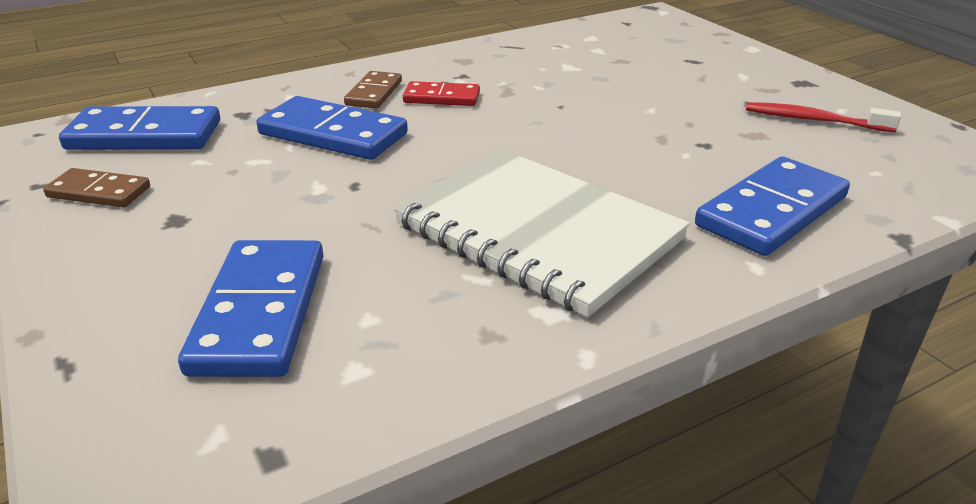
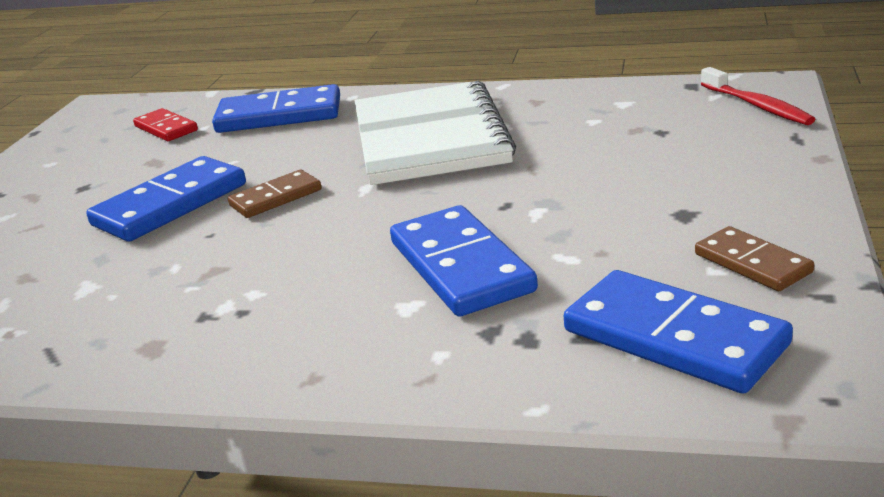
camera: 135 degrees left, 5 degrees down
(260, 312) = (657, 136): blue domino -> blue domino (170, 204)
(374, 93) = (341, 318): brown domino -> brown domino (276, 198)
(441, 98) = (288, 283): red domino -> red domino (166, 128)
(813, 120) = (92, 160): red toothbrush -> red toothbrush (757, 106)

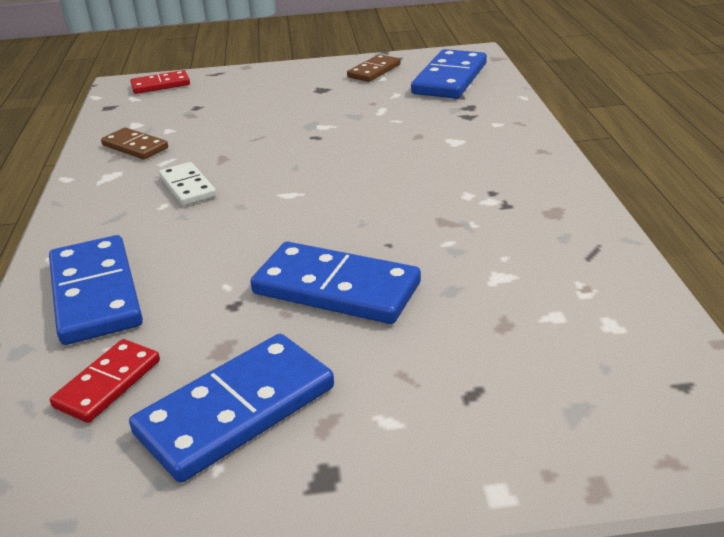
camera: 110 degrees left, 5 degrees up
(276, 198) = (315, 230): brown domino -> brown domino (135, 147)
(430, 137) = (188, 187): white notebook -> white domino
(460, 266) = (404, 134): blue domino -> blue domino (236, 411)
(757, 106) = (160, 85): red toothbrush -> red domino

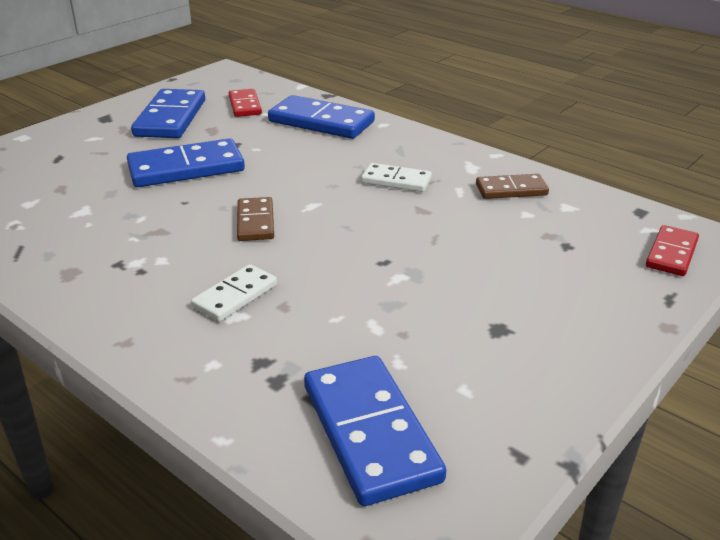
camera: 135 degrees right, 0 degrees up
(374, 71) = (498, 398): brown domino -> brown domino (255, 222)
(441, 150) = (235, 296): none -> white domino

